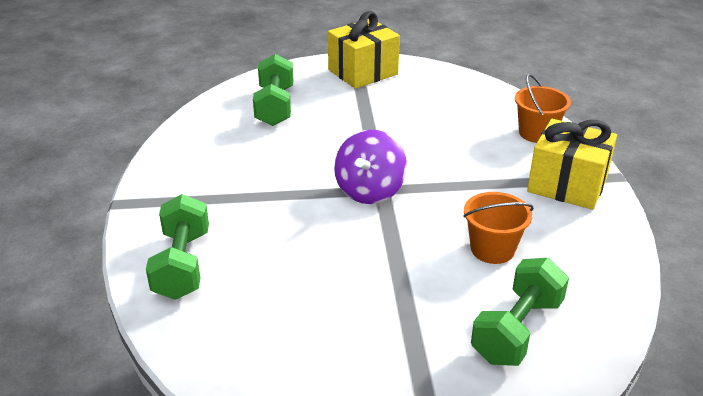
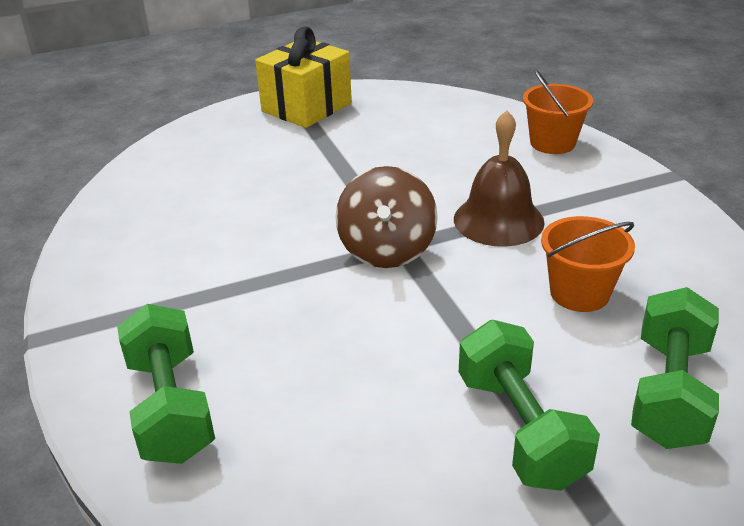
camera: 15 degrees left, 0 degrees up
(275, 106) = (212, 166): green dumbbell -> green dumbbell (520, 429)
(370, 191) = (387, 250): purple spinning top -> brown spinning top
(462, 185) = (498, 220): none -> brown bell
(567, 185) = (622, 196): yellow gift -> none

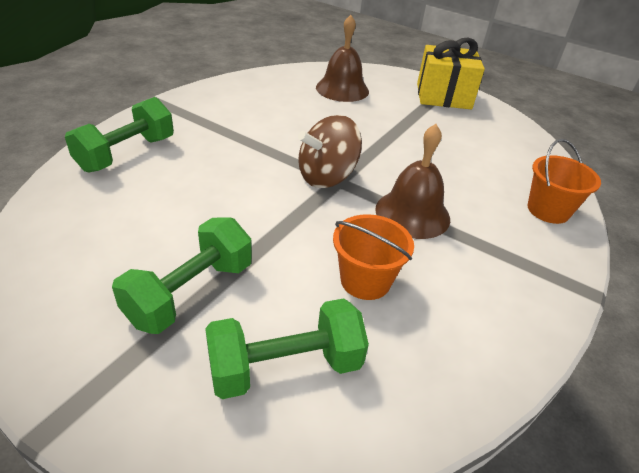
camera: 50 degrees right, 5 degrees up
(211, 165) = (342, 89): none -> brown bell

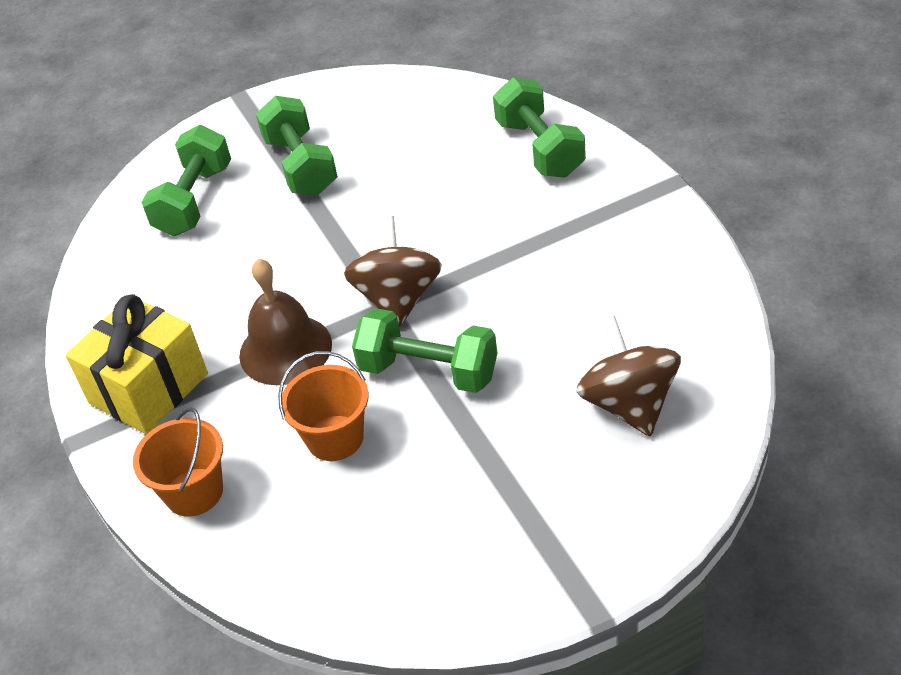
camera: 130 degrees right, 5 degrees up
(342, 89) = (629, 404): brown bell -> brown spinning top
(365, 281) = (230, 273): orange bucket -> orange bucket (335, 438)
(375, 149) = (428, 371): none -> green dumbbell
(443, 96) = (541, 552): yellow gift -> yellow gift (149, 389)

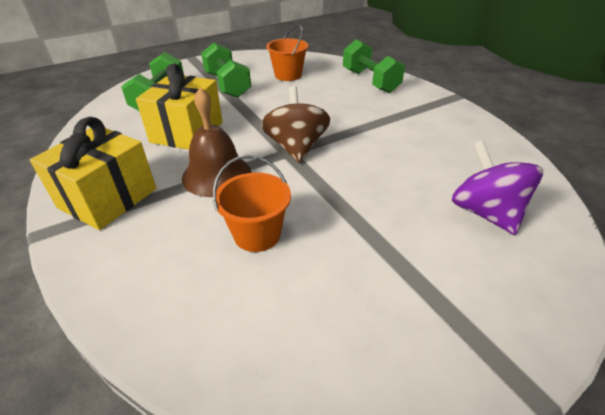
camera: 10 degrees left, 5 degrees down
(194, 492) = (132, 277): orange bucket -> orange bucket (288, 75)
(241, 272) = (187, 132): none -> yellow gift
(428, 371) = (325, 190): green dumbbell -> none
(629, 404) = (485, 212): brown spinning top -> purple spinning top

